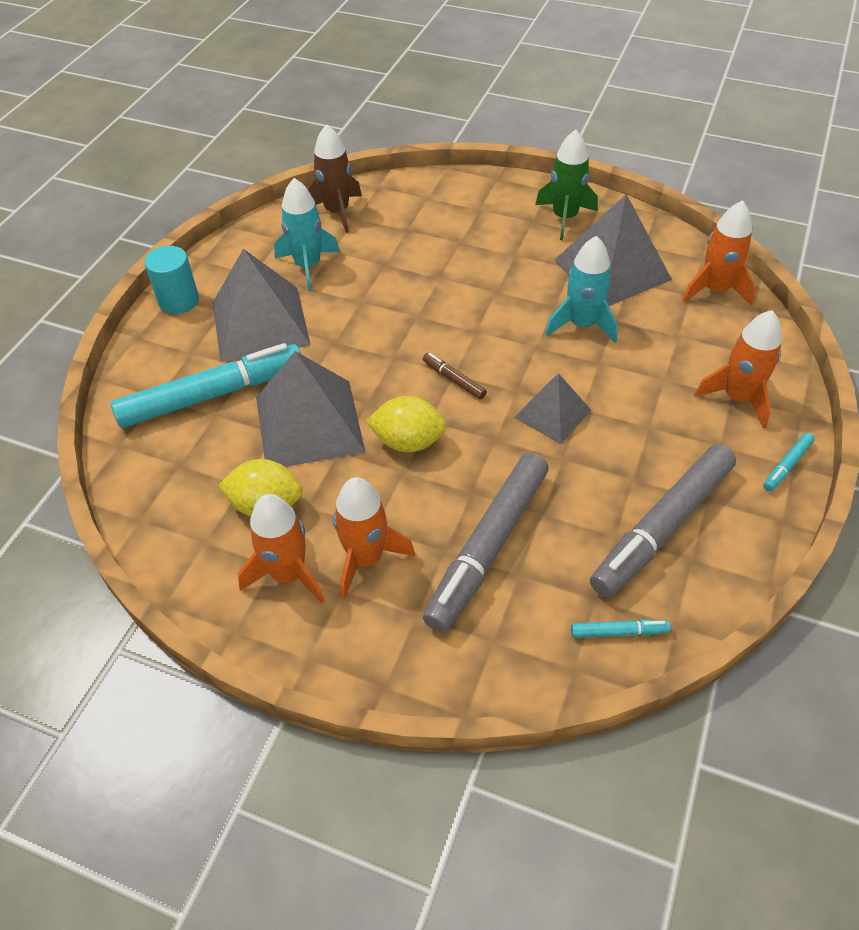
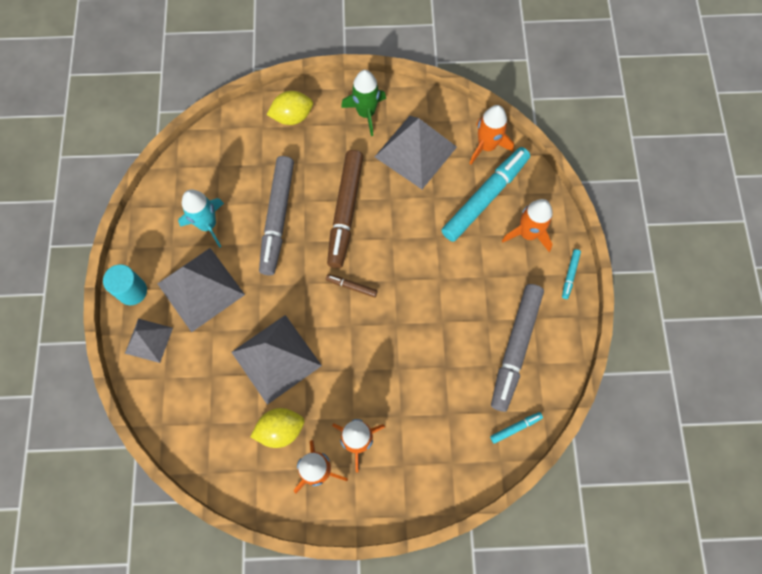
camera: 25 degrees left, 20 degrees up
(212, 395) = (200, 361): turquoise marker -> turquoise marker (485, 197)
(337, 212) = (202, 165): brown rocket -> none
(408, 442) = (344, 347): yellow lemon -> yellow lemon (292, 117)
(487, 302) = (345, 212): none -> brown marker
(488, 547) = (424, 403): grey marker -> grey marker (277, 218)
(552, 413) = (423, 289): grey pyramid -> grey pyramid (149, 340)
(582, 324) = (414, 209): turquoise rocket -> none

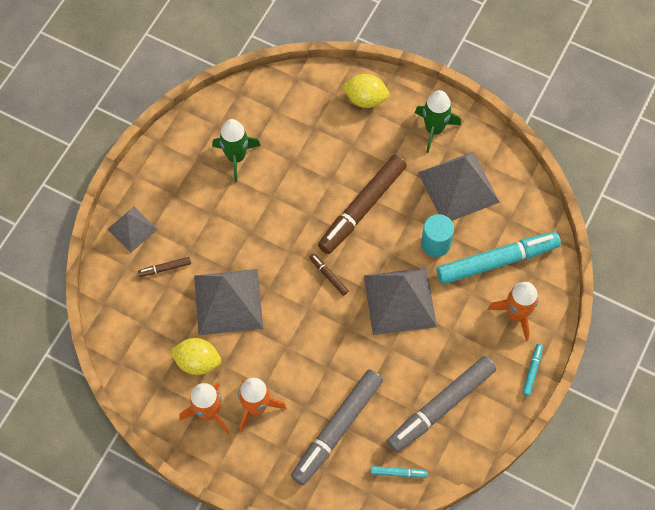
camera: 30 degrees right, 5 degrees down
(132, 291) = (141, 181): turquoise cylinder -> turquoise cylinder (435, 243)
(200, 360) = (165, 268): none -> brown marker
(201, 289) = (199, 209): grey pyramid -> grey pyramid (400, 301)
(207, 225) = (236, 157): turquoise rocket -> green rocket
(277, 218) = (299, 183): grey marker -> grey marker (337, 429)
(486, 146) = (528, 216): orange rocket -> none
(570, 275) = (532, 371): turquoise marker -> turquoise marker turned 150 degrees clockwise

